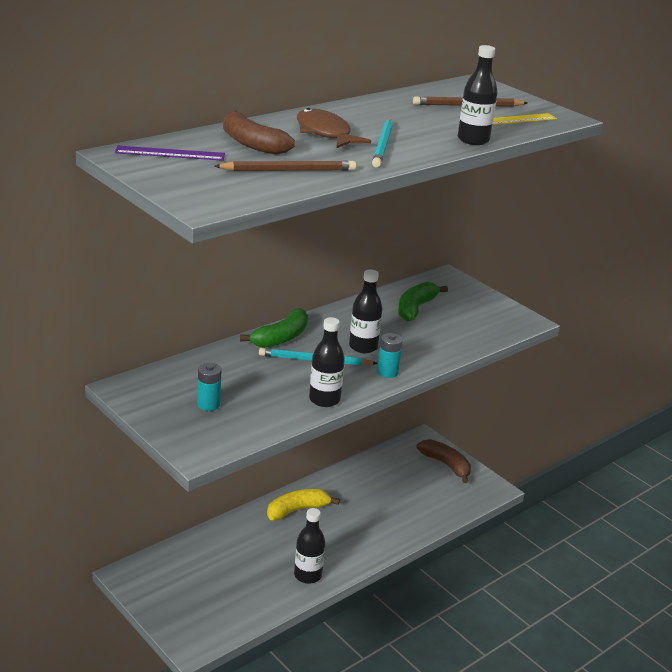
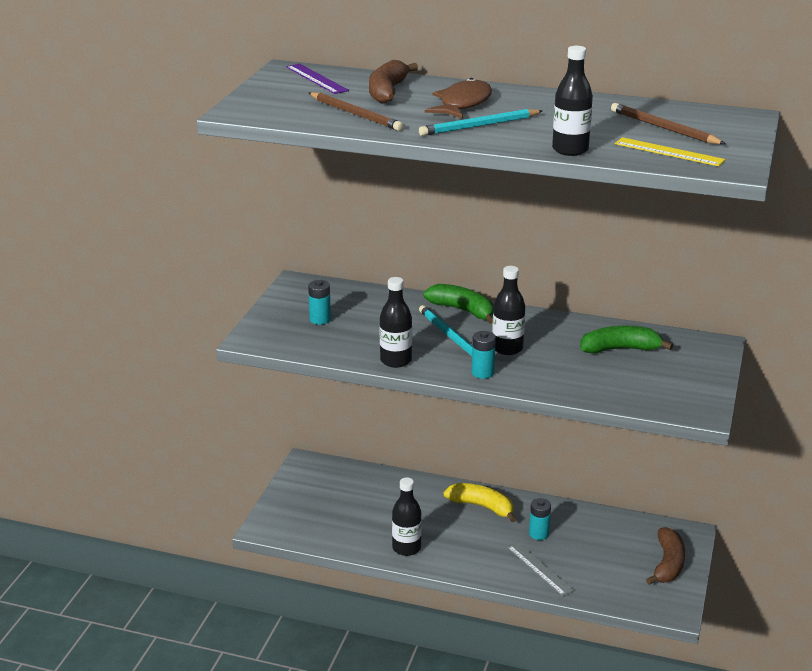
camera: 60 degrees right, 0 degrees up
(281, 338) = (463, 310): green banana -> green banana turned 150 degrees counterclockwise
(358, 501) = (539, 534): none -> turquoise battery
(397, 522) = (540, 568): none -> grey ruler

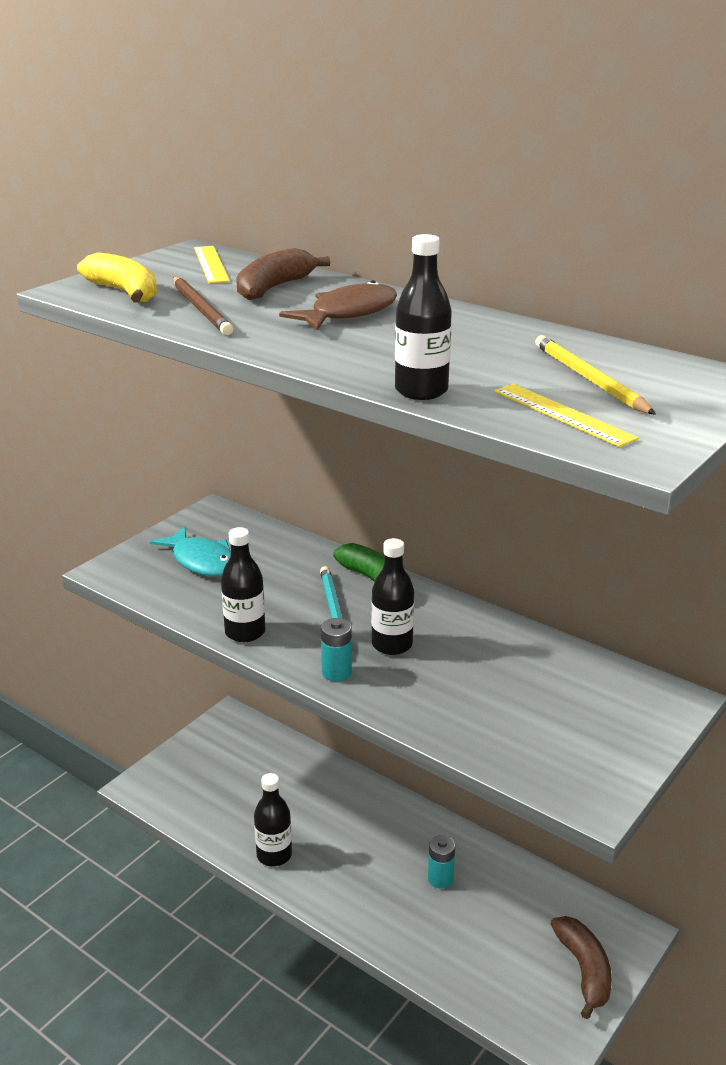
camera: 20 degrees right, 0 degrees up
(316, 79) = (211, 264): purple ruler -> yellow ruler
(320, 319) = (201, 561): turquoise battery -> turquoise fish
(479, 126) = (336, 343): turquoise pencil -> none
(482, 506) = (392, 823): yellow banana -> yellow banana (125, 292)
(540, 568) = (415, 929): grey ruler -> none
(620, 349) = (538, 677): green banana -> none
(663, 128) = (589, 379): brown pencil -> yellow pencil
(668, 564) = (584, 970): brown banana -> brown banana turned 45 degrees counterclockwise

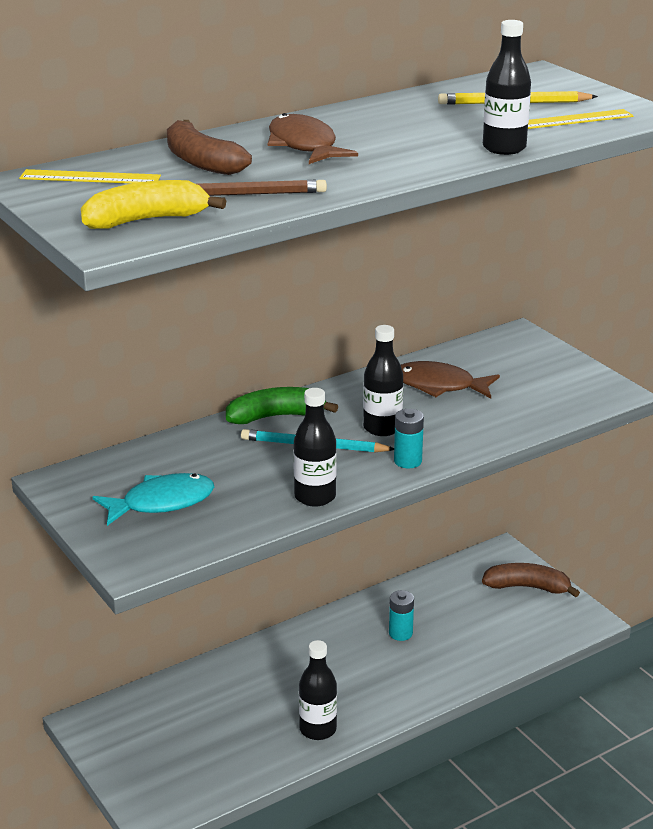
camera: 70 degrees left, 0 degrees up
(505, 664) = (439, 386): none -> brown fish

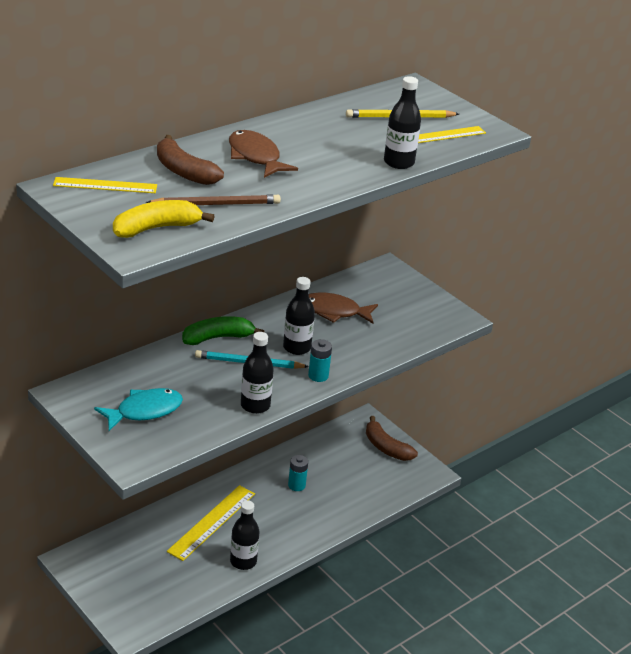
camera: 10 degrees left, 5 degrees up
(280, 678) = (212, 522): none -> yellow ruler
(527, 587) = (386, 447): brown banana -> brown banana turned 135 degrees counterclockwise

